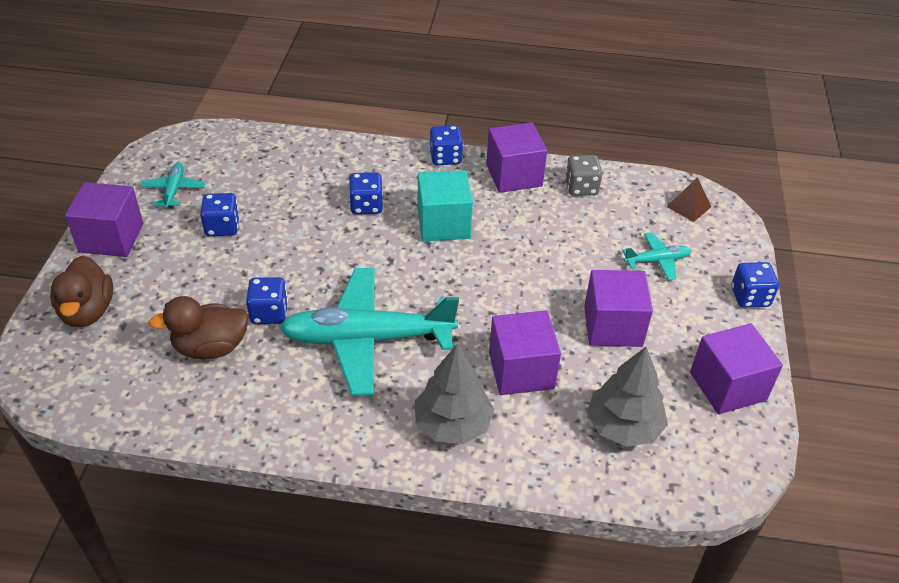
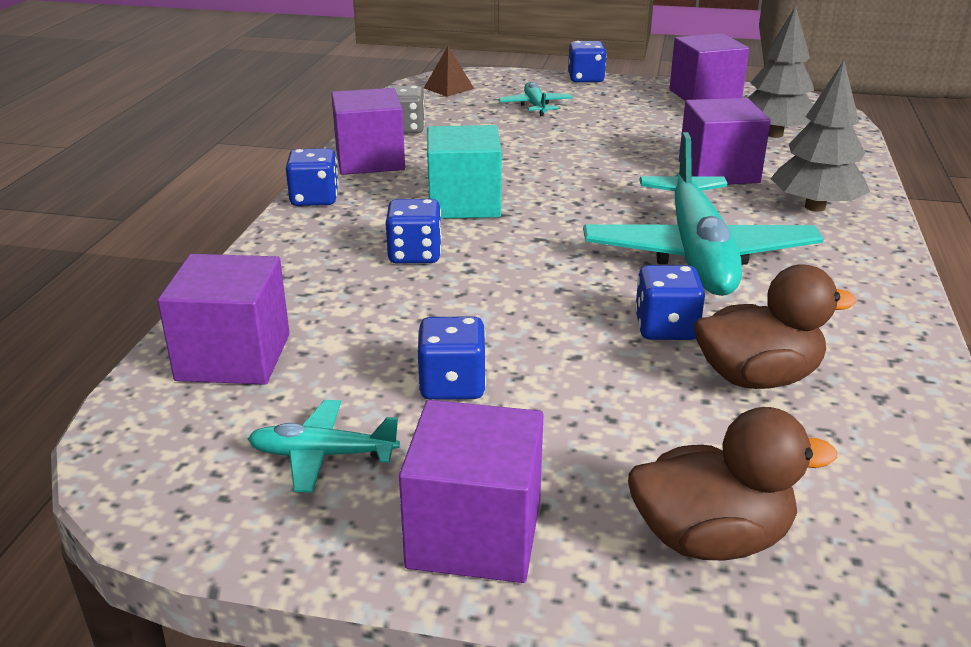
camera: 85 degrees left, 15 degrees down
(211, 347) = (757, 378): brown duck -> brown duck turned 90 degrees counterclockwise
(613, 326) = (638, 130): purple cube -> purple cube (234, 357)

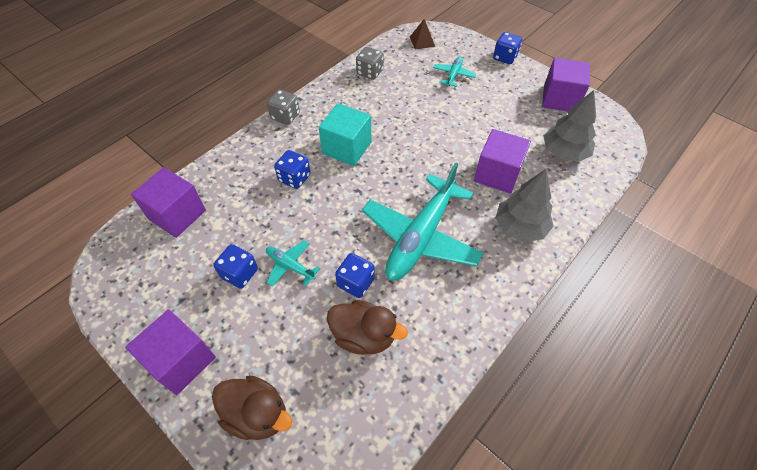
camera: 30 degrees right, 25 degrees up
(314, 199) = (285, 116): blue dice -> grey dice
(322, 455) = (165, 289): turquoise plane -> turquoise plane (290, 266)
(370, 160) = (332, 94): purple cube -> none

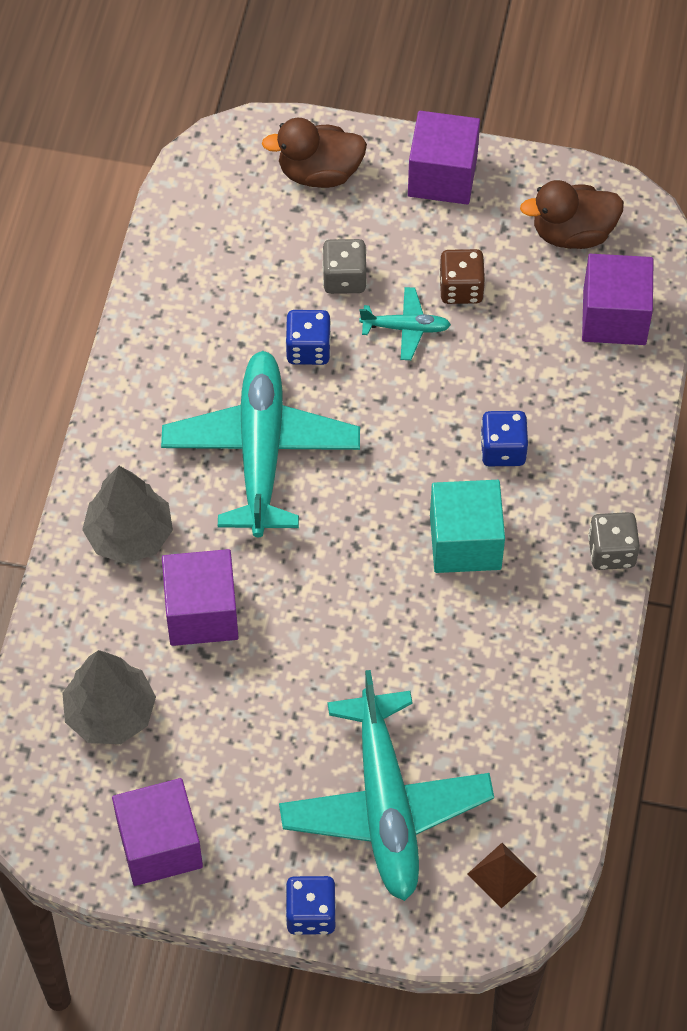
camera: 150 degrees right, 5 degrees up
(240, 274) = (461, 288): blue dice -> brown dice
(364, 336) = (257, 296): brown duck -> brown duck (572, 233)
(370, 72) = (544, 729): grey dice -> grey dice (344, 278)
(453, 75) = (386, 806): turquoise plane -> turquoise plane, size x2.25

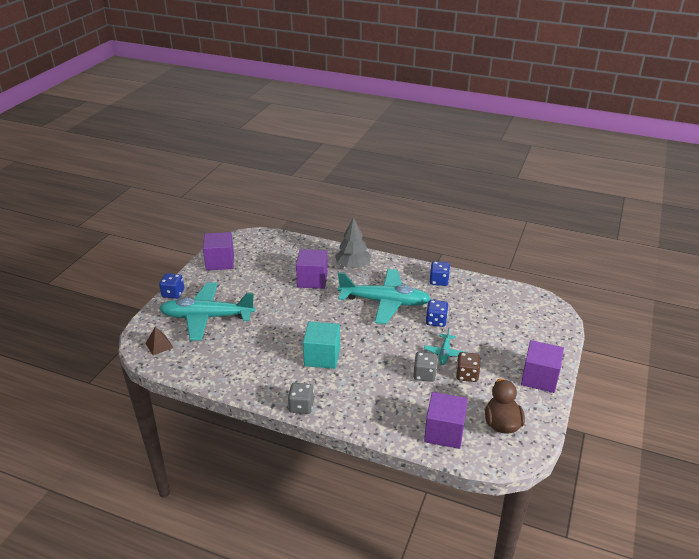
camera: 100 degrees right, 25 degrees down
(110, 713) = (278, 255): grey tree -> none
(319, 173) = (539, 335): brown duck -> none
(344, 278) = (475, 336): grey dice -> grey dice (424, 374)
(503, 450) = (369, 376): blue dice -> blue dice (439, 281)

